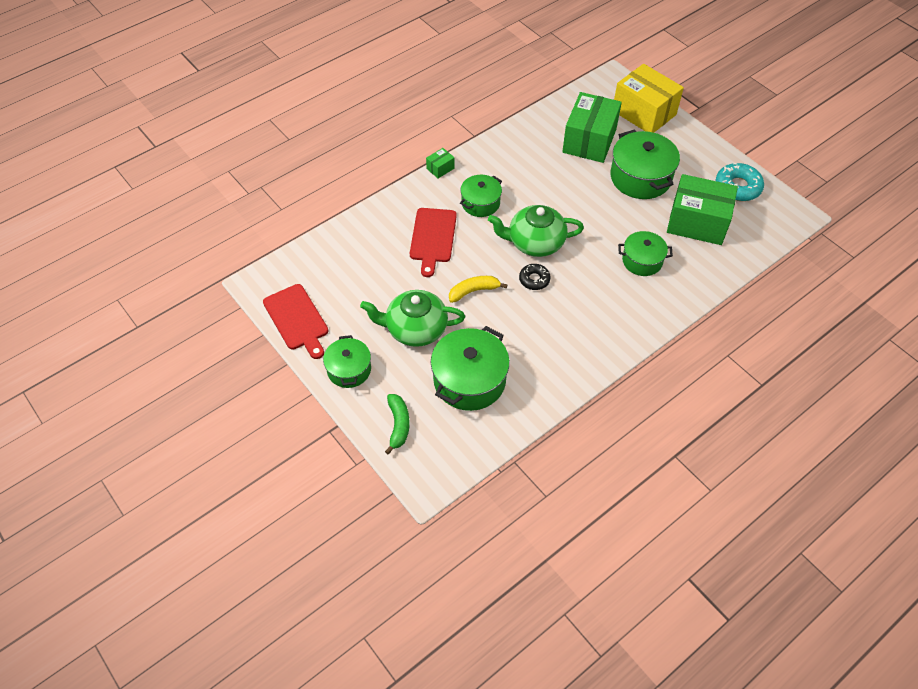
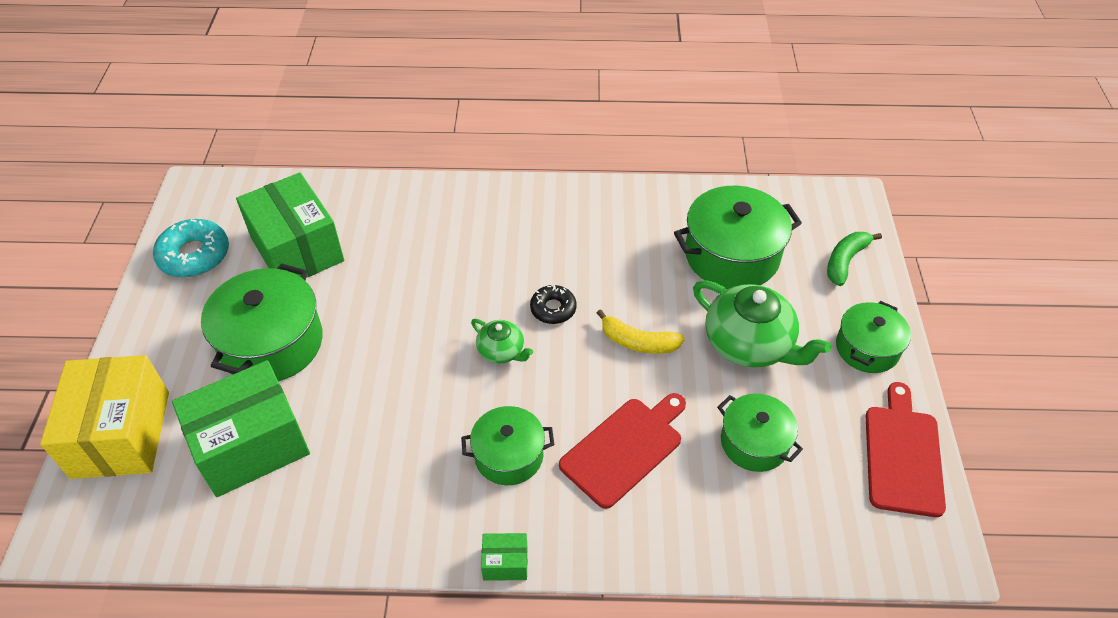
camera: 140 degrees left, 5 degrees down
(535, 242) = (502, 351): green teapot -> green teapot, size x0.53
(642, 261) = (412, 251): green pot -> green pot (754, 442)

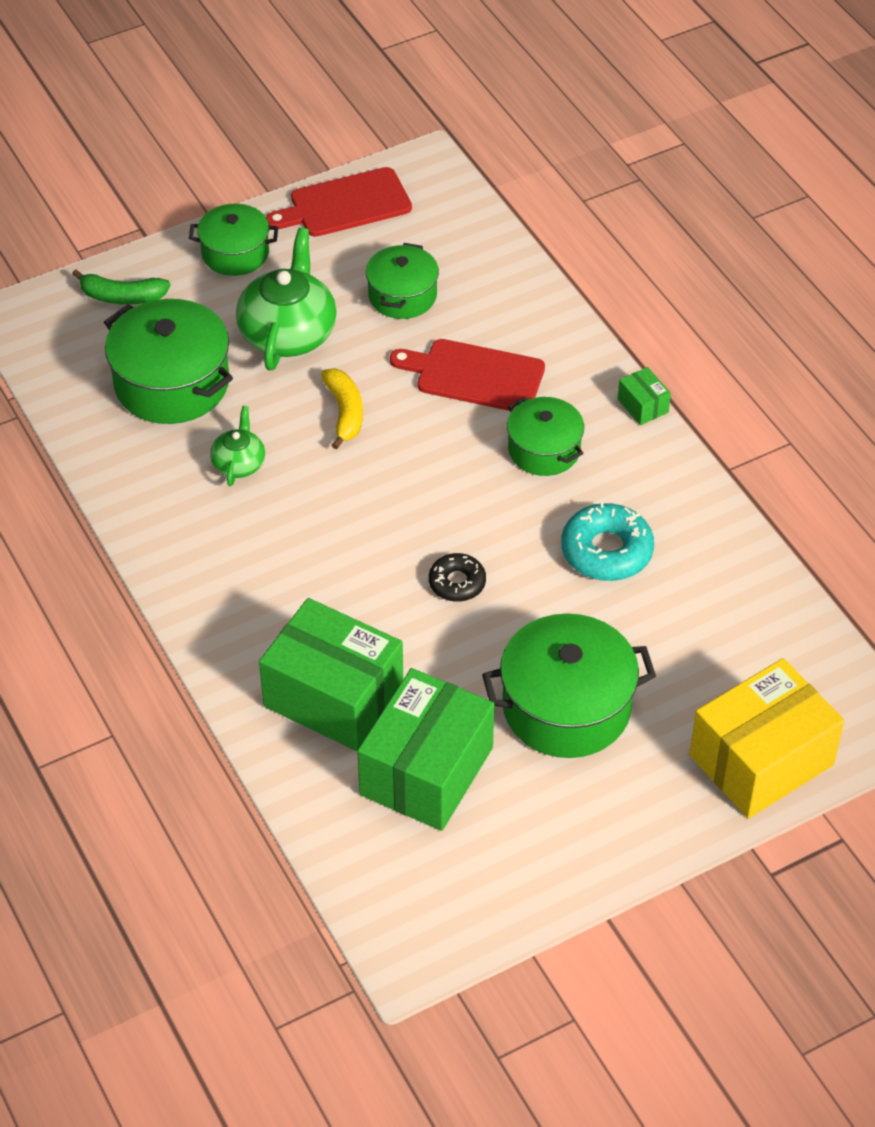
camera: 120 degrees left, 0 degrees up
(194, 255) = (508, 871): turquoise donut -> turquoise donut (606, 551)
(251, 445) = (686, 645): green box -> green box (333, 696)
(502, 351) = (432, 510): green teapot -> green teapot (239, 463)
(553, 309) = (348, 495): black donut -> black donut (457, 583)

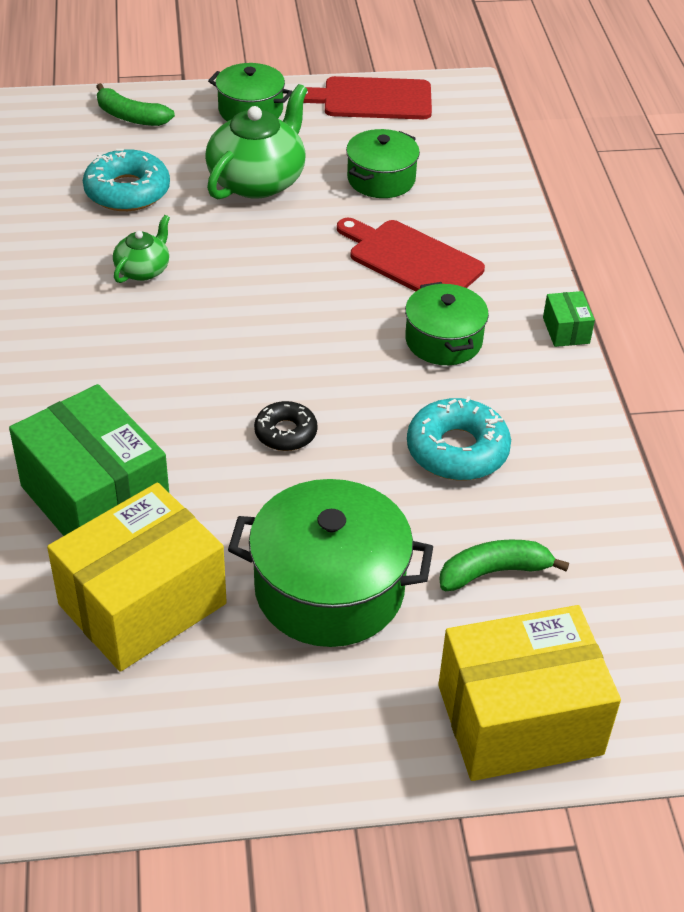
camera: 20 degrees right, 5 degrees down
(172, 383) = (127, 191): green pot -> turquoise donut
(344, 413) = (268, 256): yellow banana -> none
(426, 771) = (142, 604): green box -> yellow box
(687, 648) = (494, 572): none -> green banana

